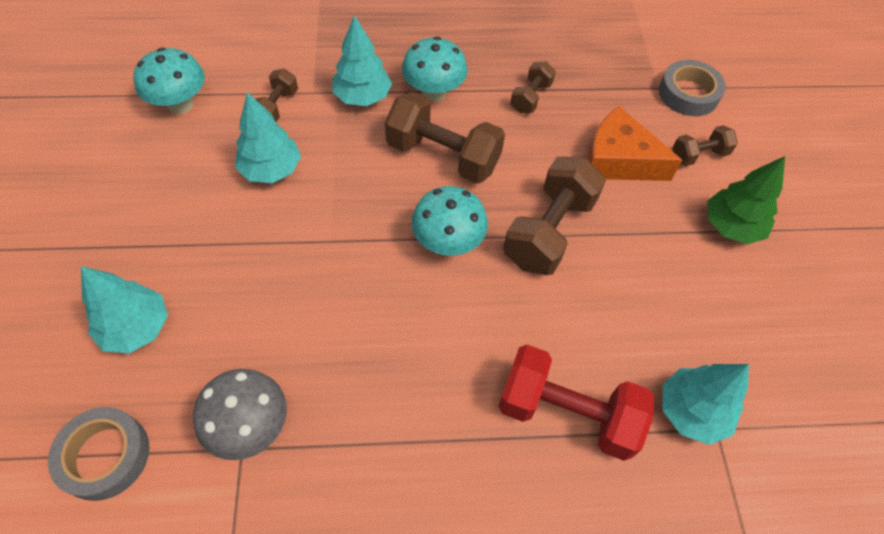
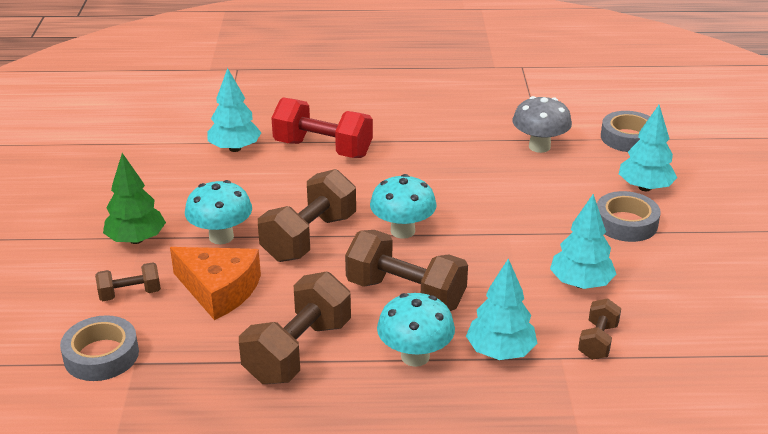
camera: 175 degrees left, 25 degrees down
(180, 104) = (709, 344): turquoise mushroom -> turquoise mushroom (221, 237)
(190, 259) = (626, 223): none -> grey tape
(530, 97) = (298, 351): brown dumbbell -> brown dumbbell, size x1.89

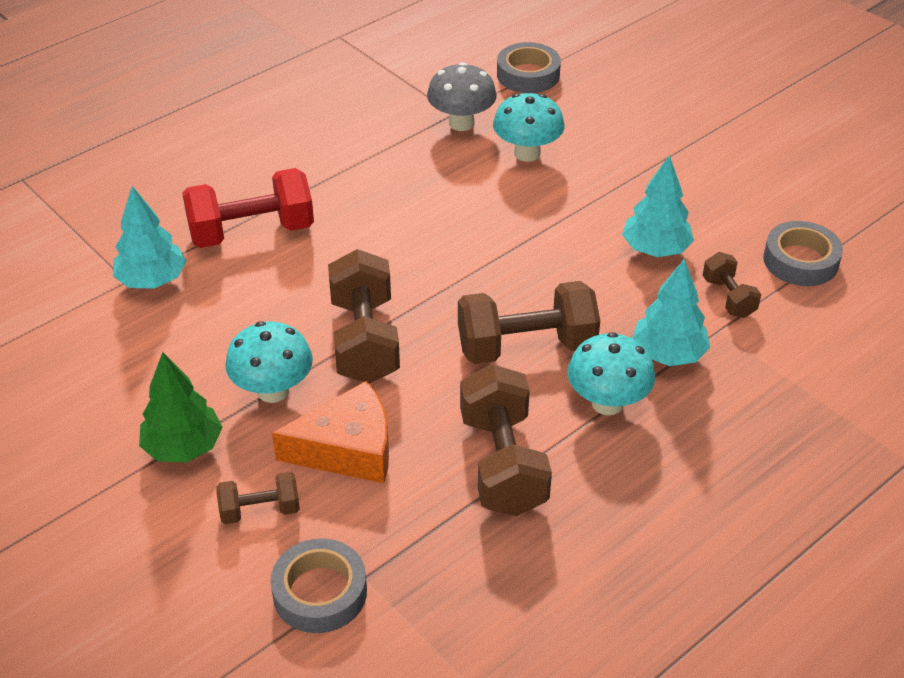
camera: 40 degrees left, 10 degrees up
(130, 294) = (260, 510): brown dumbbell -> brown dumbbell turned 45 degrees clockwise
(402, 231) = (445, 282): turquoise mushroom -> turquoise mushroom (527, 153)
(626, 223) = (624, 168): grey tape -> grey tape (800, 261)
(645, 187) = (599, 122): turquoise tree -> none

